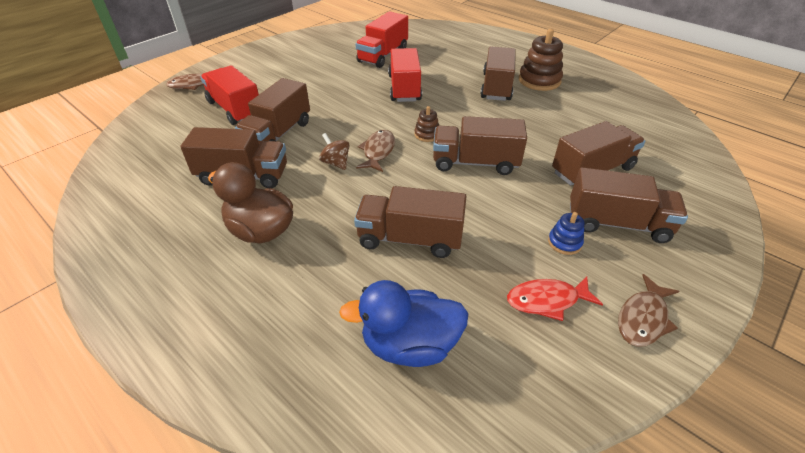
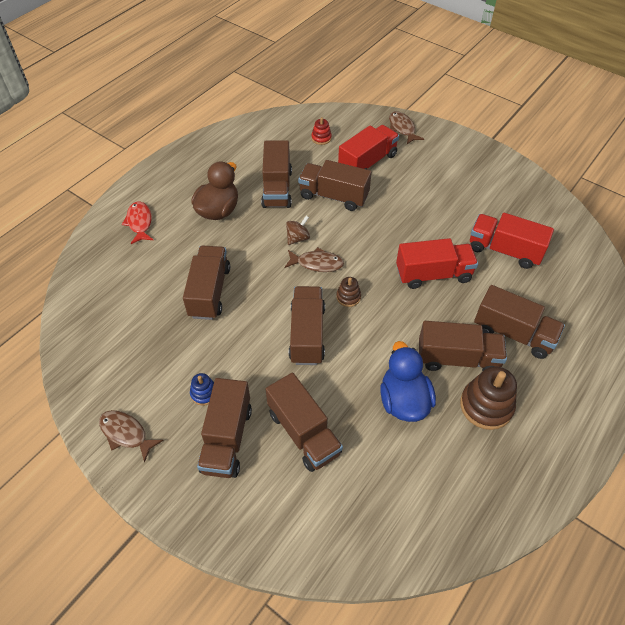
camera: 85 degrees right, 10 degrees up
(171, 137) = (321, 138): none -> red stacking toy
(410, 345) = (120, 297): blue duck -> blue duck (403, 400)
(470, 62) = (513, 333): none -> brown truck
(547, 300) = (147, 374): red fish -> red fish (139, 222)

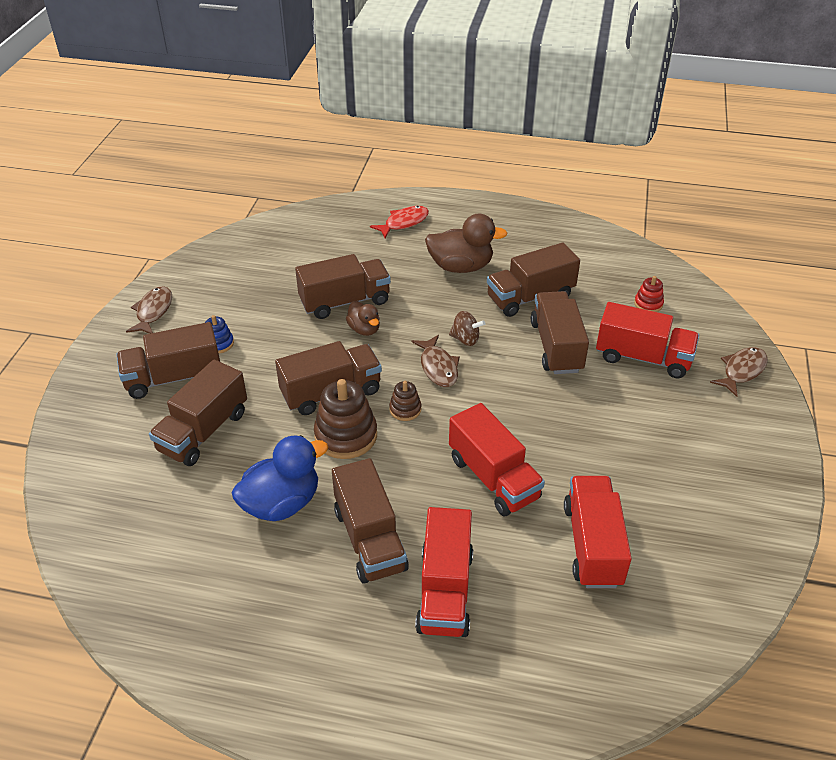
camera: 65 degrees right, 10 degrees down
(250, 291) = (364, 329): none -> brown duck
(486, 406) = (311, 588): brown stacking toy -> brown stacking toy (346, 435)
(513, 333) = (445, 591): brown truck -> red truck

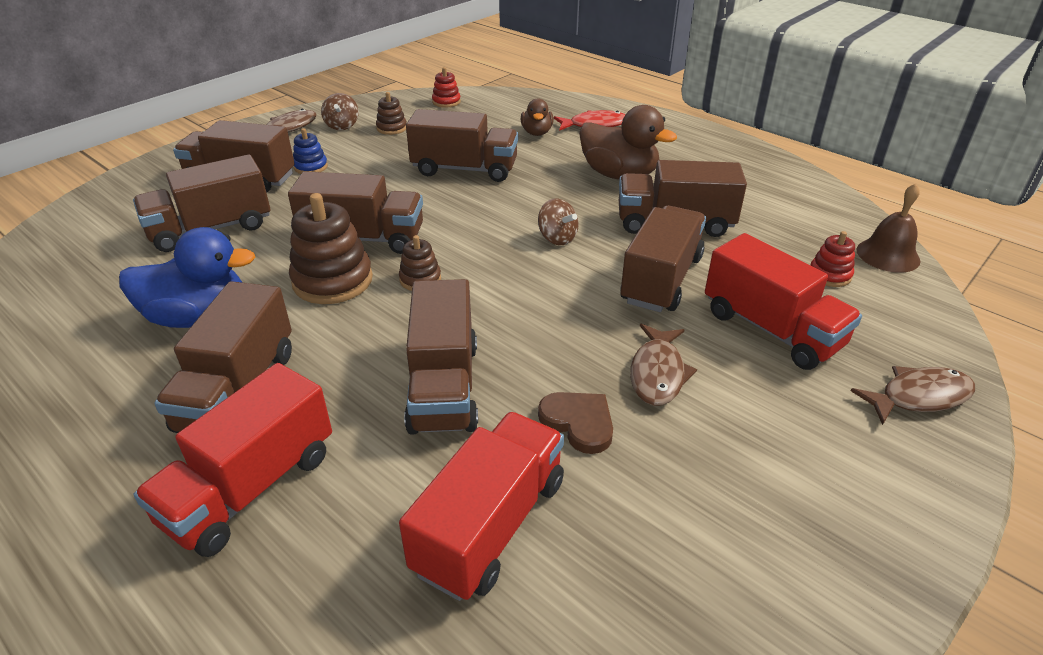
camera: 30 degrees right, 5 degrees down
(199, 292) = (342, 126): none -> brown spinning top
(245, 280) = (391, 128): none -> brown stacking toy
(263, 236) = (446, 102): none -> red stacking toy
(364, 329) = (458, 197): brown duck -> brown duck (537, 133)
(438, 367) = (499, 253): brown fish -> brown fish (657, 373)
(493, 478) = (444, 386): red truck -> brown truck
(587, 465) = (578, 422): none -> brown heart
(670, 275) = (888, 255): none -> brown bell

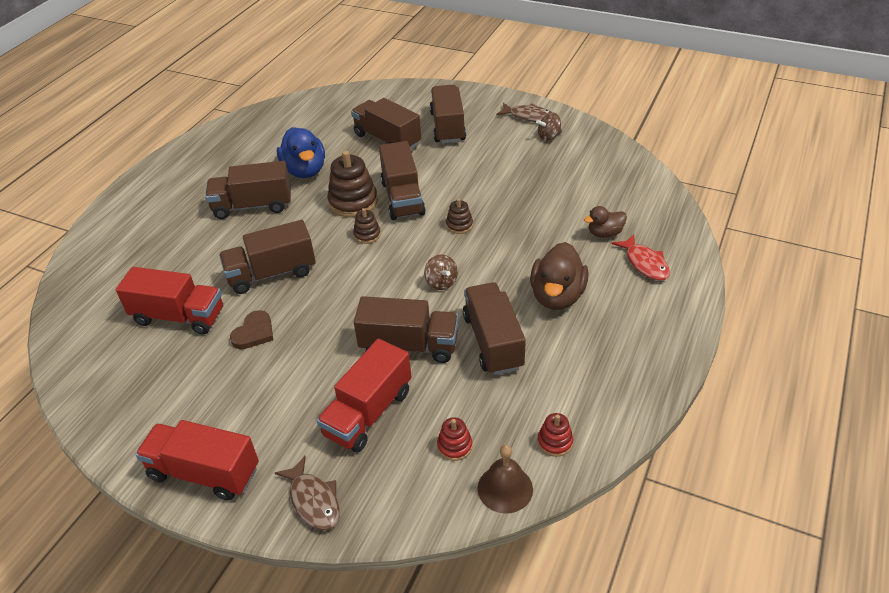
camera: 75 degrees right, 5 degrees up
(250, 487) = (192, 235): red truck -> red truck (204, 473)
(311, 167) = (480, 146): blue stacking toy -> none
(391, 128) = (561, 159): brown stacking toy -> brown stacking toy (459, 225)
(446, 102) = (628, 170): red stacking toy -> red stacking toy (555, 442)
(464, 169) = (517, 213): brown truck -> none
(557, 238) = (441, 282): brown spinning top -> brown spinning top turned 60 degrees counterclockwise
(657, 373) = (305, 359): brown fish -> none

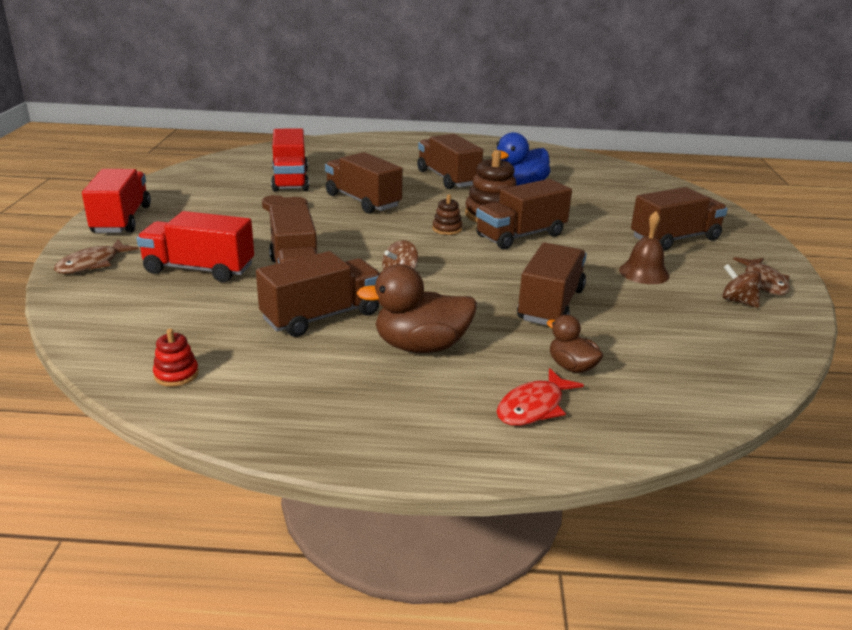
camera: 65 degrees right, 15 degrees down
(387, 140) = (611, 213): brown truck -> brown truck (550, 305)
(454, 446) = (162, 317): red stacking toy -> none
(459, 225) = (502, 271): brown stacking toy -> none
(505, 488) = (107, 352): brown bell -> brown bell (644, 272)

